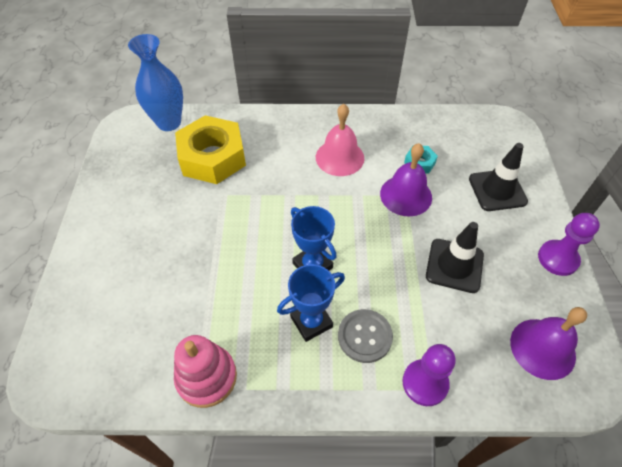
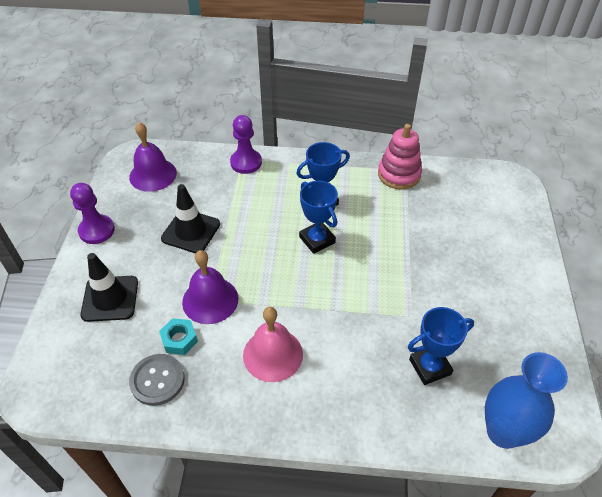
camera: 175 degrees left, 5 degrees down
(212, 157) = (430, 367): yellow nut -> blue trophy
(364, 336) = (282, 189): grey button -> grey button (157, 380)

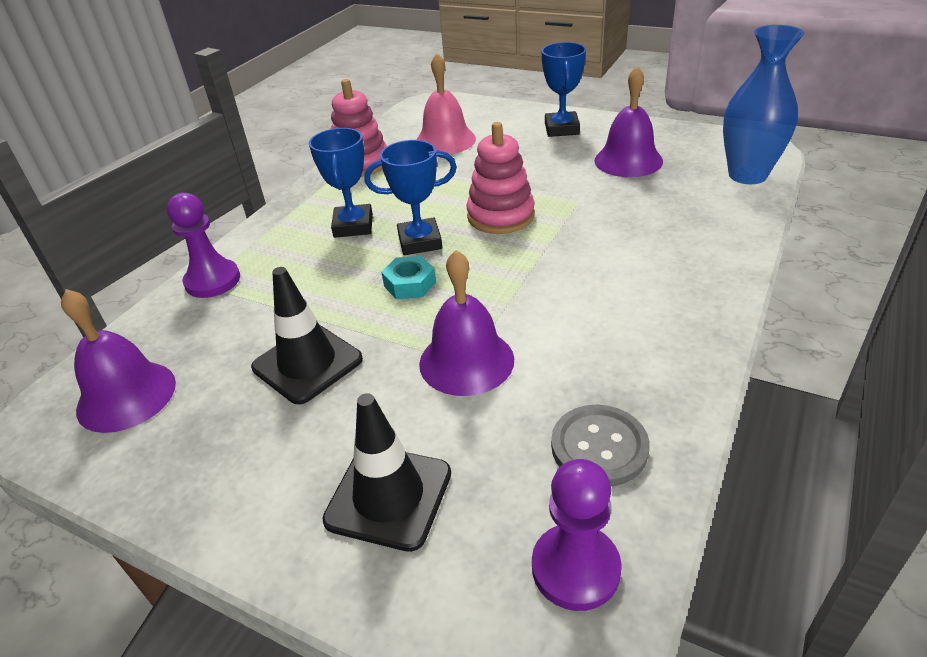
camera: 65 degrees left, 10 degrees down
(97, 230) = (196, 501): purple pawn -> purple pawn (575, 568)
(179, 339) = (527, 408): turquoise nut -> turquoise nut (410, 284)
(273, 354) = (595, 313): pink bell -> pink bell (445, 140)
(365, 273) = (500, 216): none -> pink stacking toy
(430, 367) = (656, 199): blue trophy -> blue trophy (561, 129)
(484, 336) = (628, 160): none -> purple bell

